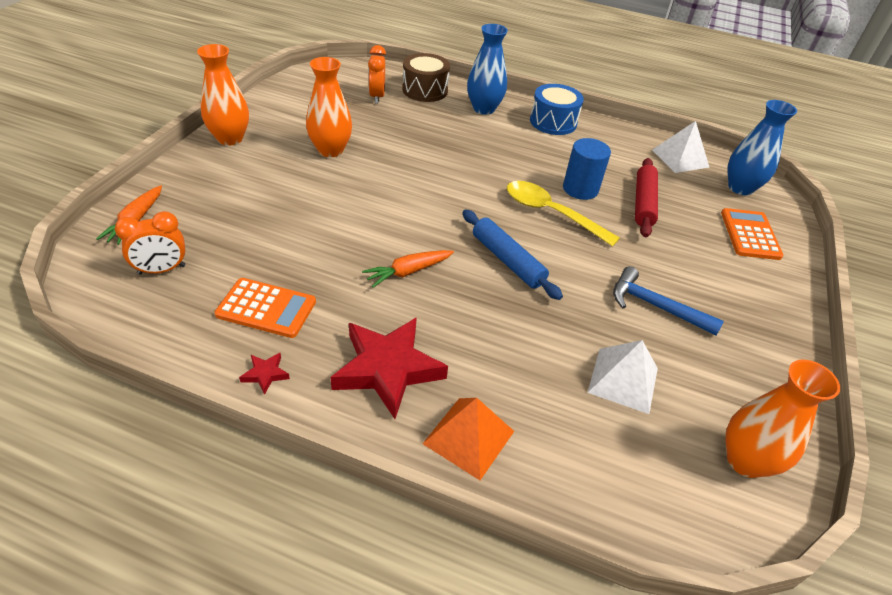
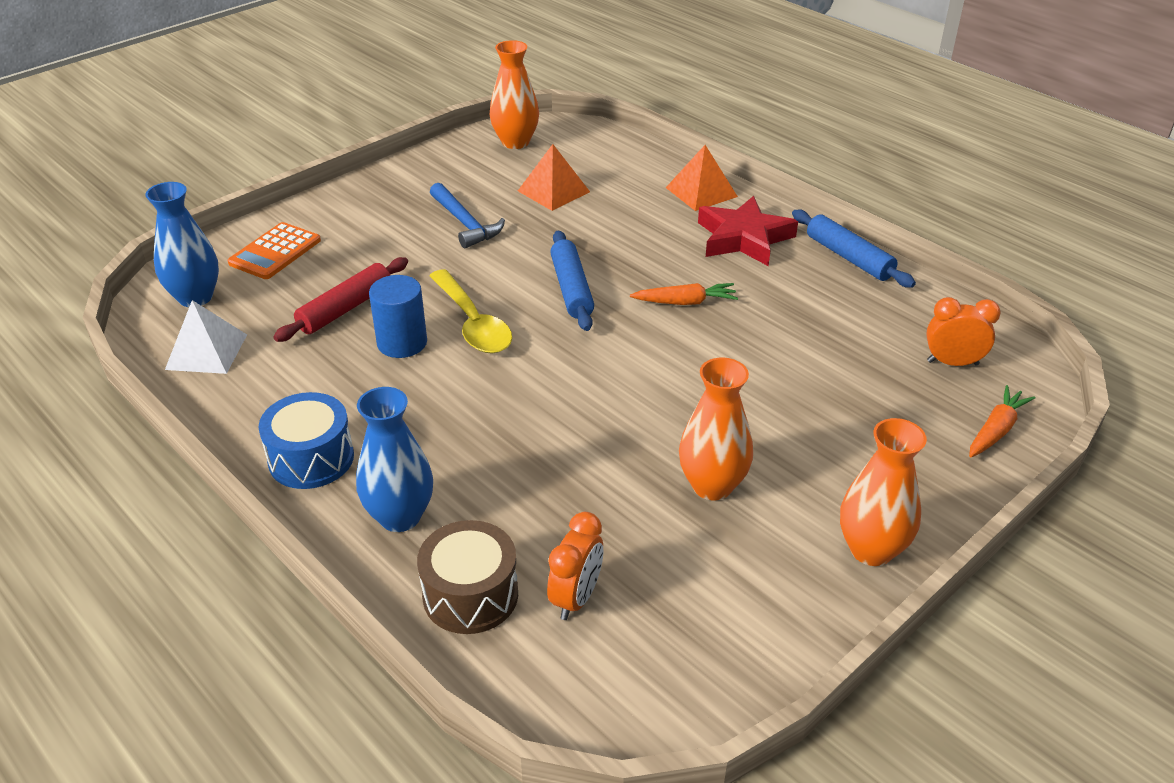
camera: 150 degrees left, 5 degrees down
(265, 374) = (849, 257): red star -> blue rolling pin
(266, 308) = (842, 303): orange calculator -> none
(623, 380) = (553, 191): white pyramid -> orange pyramid

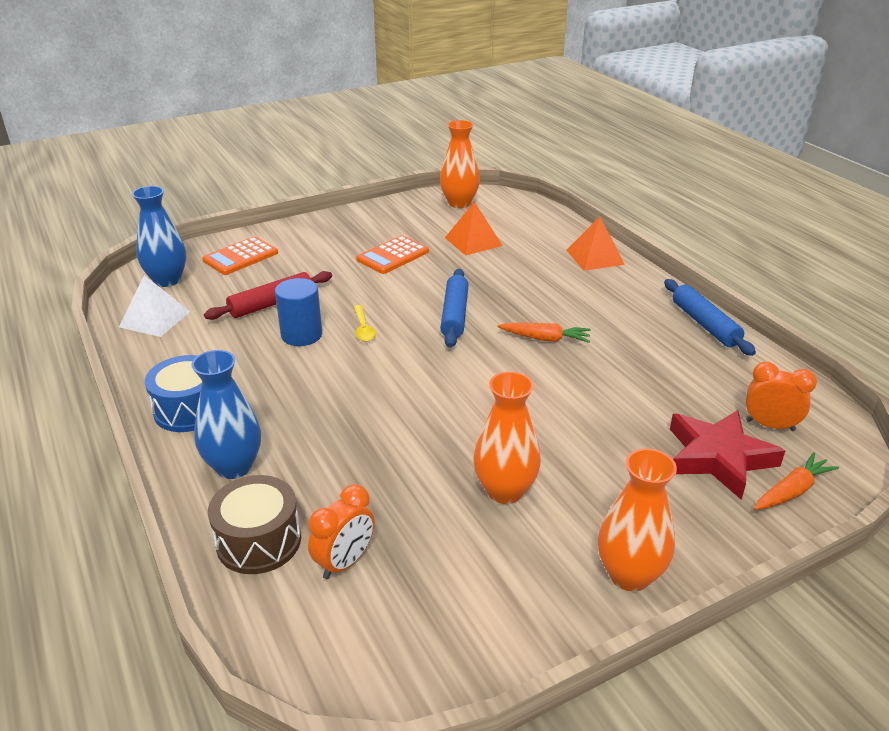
camera: 15 degrees right, 5 degrees down
(465, 223) = (393, 256): blue hammer -> orange calculator
(472, 323) = (363, 328): yellow spoon -> yellow spoon, size x0.54
(744, 238) = (617, 296): red star -> red star (718, 457)

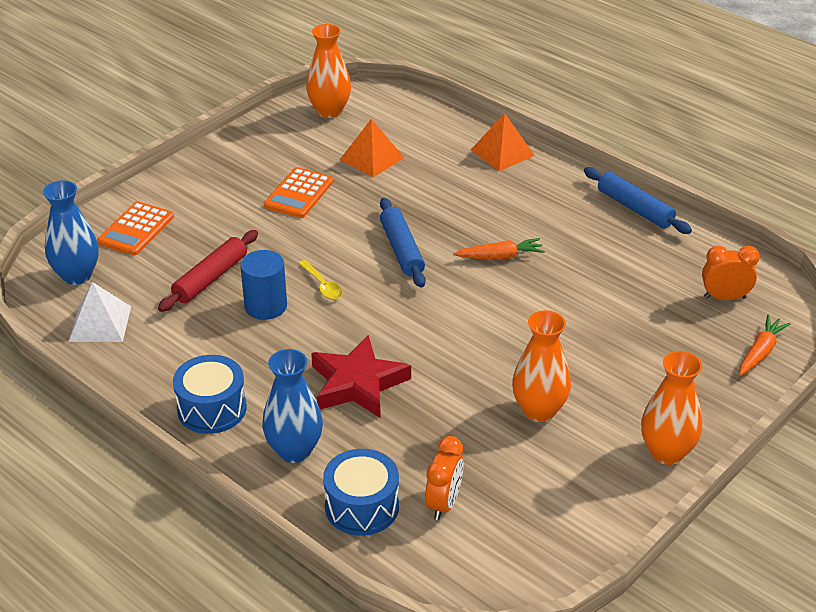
camera: 20 degrees left, 5 degrees up
(259, 541) = (362, 506): brown drum -> blue drum
(718, 457) = (695, 337): red star -> red star (358, 384)

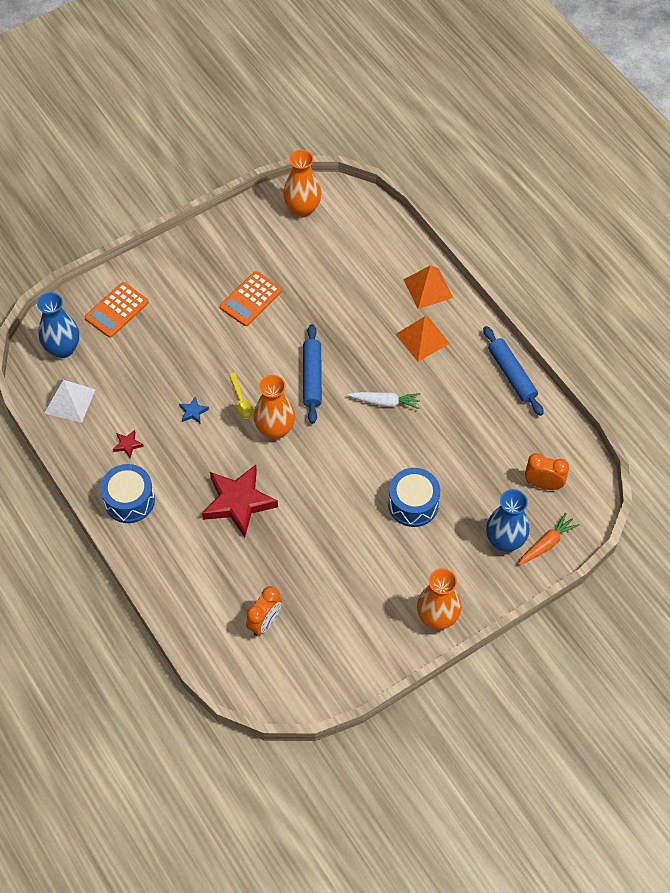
camera: 15 degrees right, 20 degrees up
(191, 353) = (128, 445): none -> red star
(210, 278) = (160, 374): red rolling pin -> none
(266, 306) = (193, 412): blue cylinder -> blue star
(294, 450) = (176, 552): blue vase -> blue vase (505, 541)
(362, 506) = (208, 611): blue drum -> blue drum (413, 504)
(371, 158) = (320, 272): orange pyramid -> orange pyramid (422, 338)
(500, 256) = (385, 402): orange carrot -> white carrot
(539, 410) = (360, 558): orange vase -> orange vase (275, 429)

